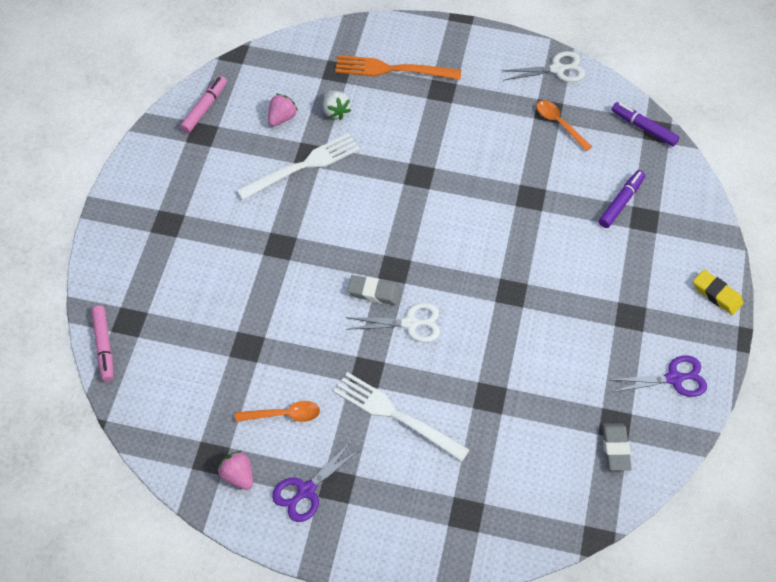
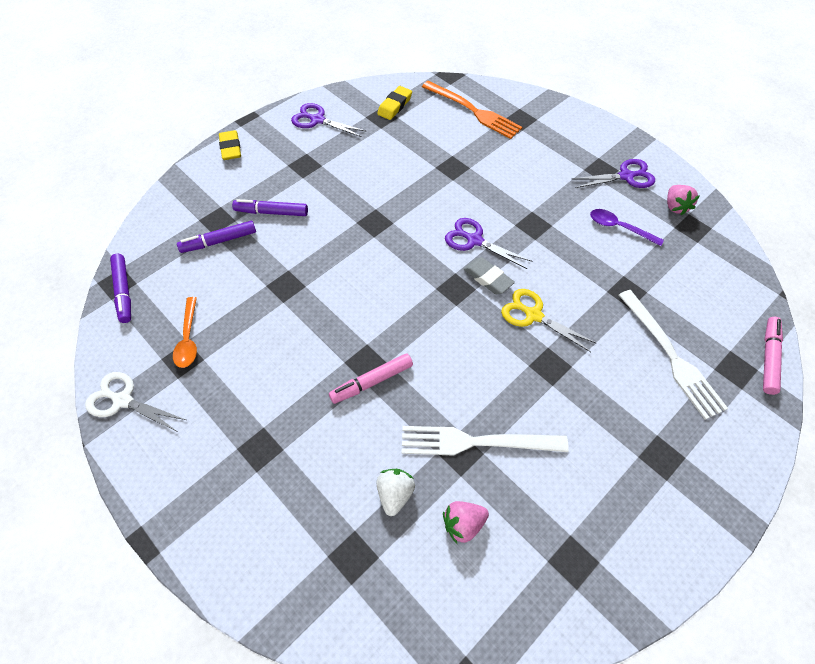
camera: 145 degrees left, 0 degrees up
(204, 108) = (553, 603): pink marker -> pink marker (372, 382)
(284, 415) = (619, 227): orange spoon -> purple spoon
(316, 280) = (533, 315): none -> yellow scissors
(392, 69) = (287, 515): orange fork -> orange fork (473, 111)
(396, 415) = (530, 188): white fork -> white fork (671, 356)
(410, 323) = (474, 240): white scissors -> purple scissors
(607, 251) = (272, 212): none -> purple marker
(615, 448) = (395, 106): grey eraser -> yellow eraser

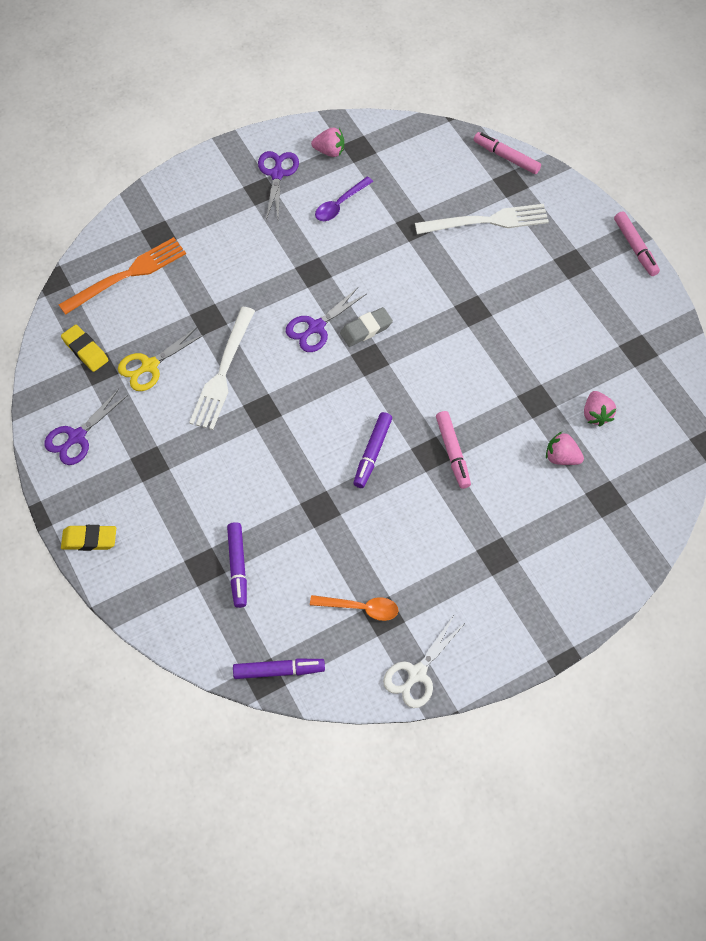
camera: 75 degrees left, 5 degrees up
(272, 212) = (213, 508): purple marker -> purple marker (372, 453)
(395, 494) = (561, 457): white strawberry -> pink strawberry
(476, 442) = (530, 386): white fork -> white fork (223, 372)
(533, 315) = (418, 306): yellow scissors -> yellow scissors (150, 365)
(726, 530) = (635, 247): none -> pink marker

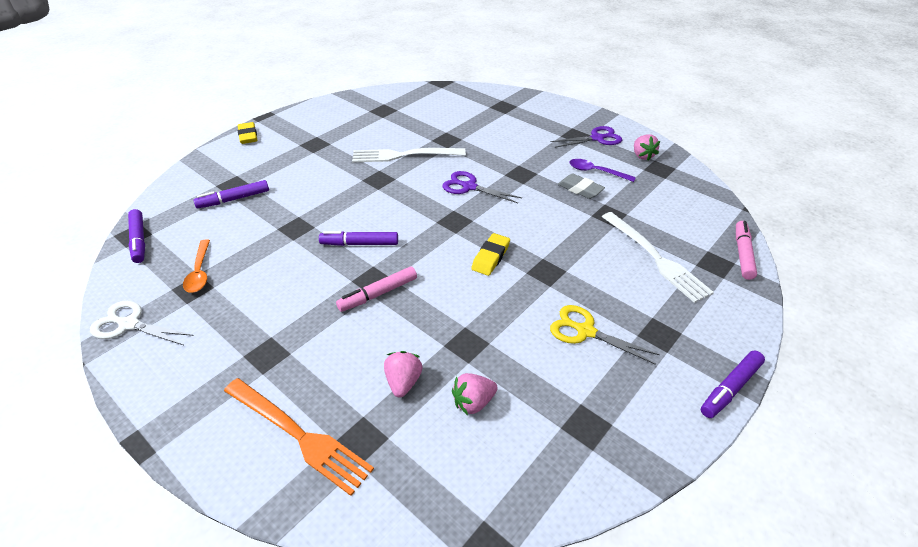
camera: 70 degrees right, 20 degrees down
(77, 437) = (326, 114): purple scissors -> none
(85, 350) = (394, 103): yellow eraser -> yellow eraser (490, 257)
(127, 275) = (462, 103): orange fork -> orange fork (299, 435)
(150, 365) = (394, 127): yellow scissors -> yellow scissors (585, 331)
(366, 329) = (483, 212): grey eraser -> grey eraser (580, 189)
(635, 247) = (730, 388): pink marker -> purple marker

